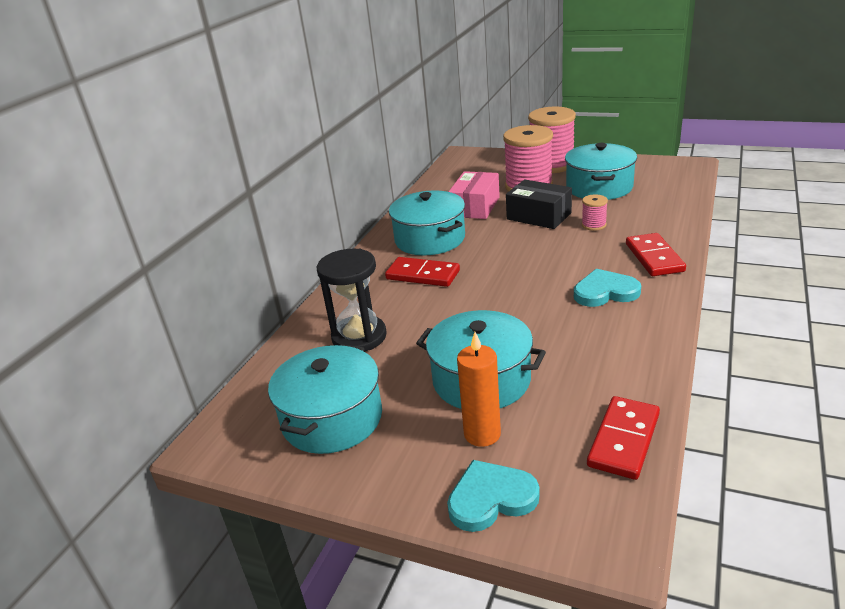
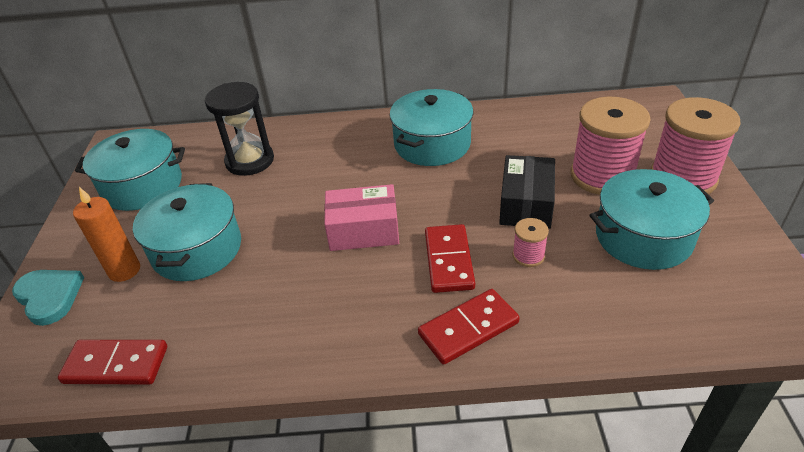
camera: 65 degrees right, 10 degrees up
(422, 275) = (360, 162): red domino -> red domino (448, 260)
(475, 207) = (521, 151): pink box -> pink box (363, 230)
(605, 292) = (370, 299): turquoise heart -> none

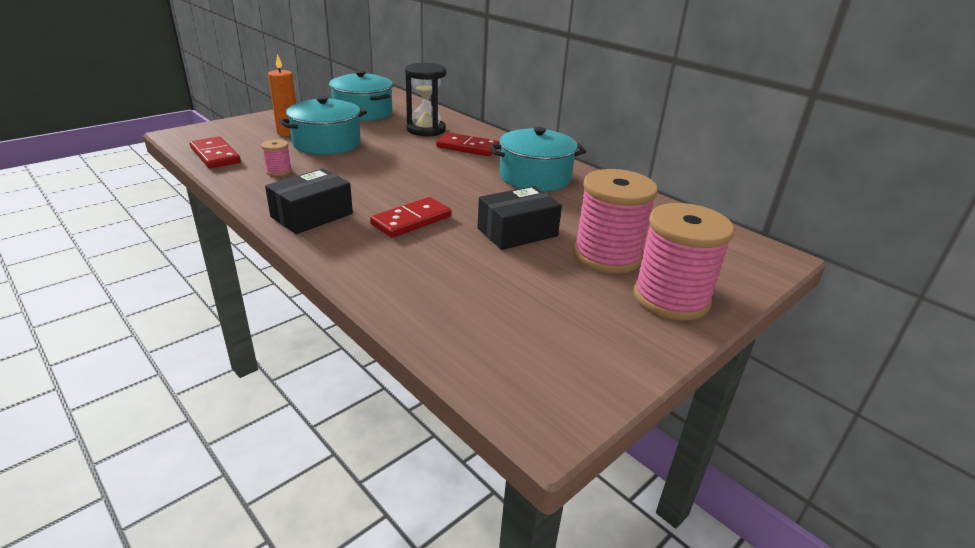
camera: 45 degrees right, 10 degrees down
(49, 297) = (250, 124): turquoise heart -> none
(363, 230) = (405, 183): pink box -> none
(373, 331) = (312, 215): none -> black box
(468, 329) = (348, 248): red domino -> red domino (467, 147)
(528, 255) = (456, 249): pink spool -> pink spool (279, 171)
(643, 237) = (551, 296): turquoise pot -> none

